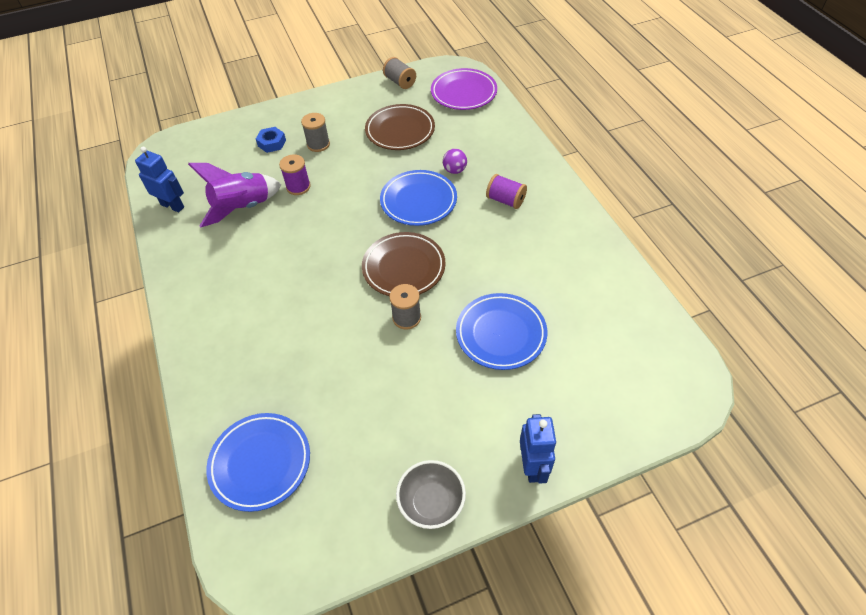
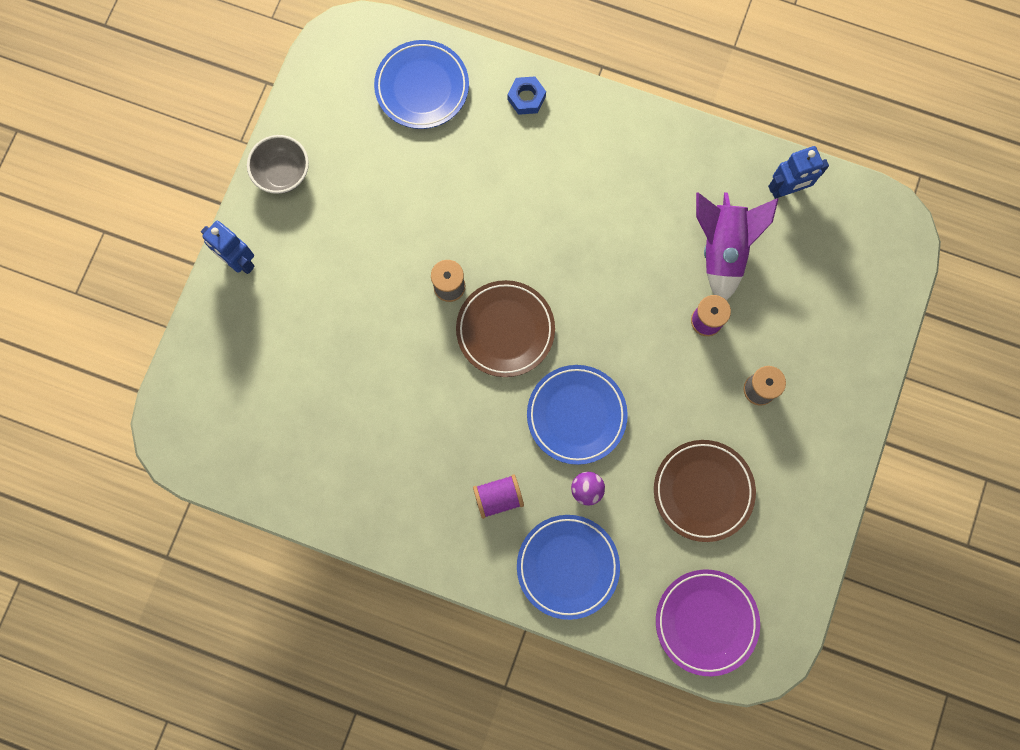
camera: 130 degrees right, 25 degrees up
(272, 143) = (806, 345): blue nut -> blue nut (526, 98)
(400, 82) = (796, 569): grey spool -> none
(501, 334) = (361, 344): blue plate -> blue plate (567, 566)

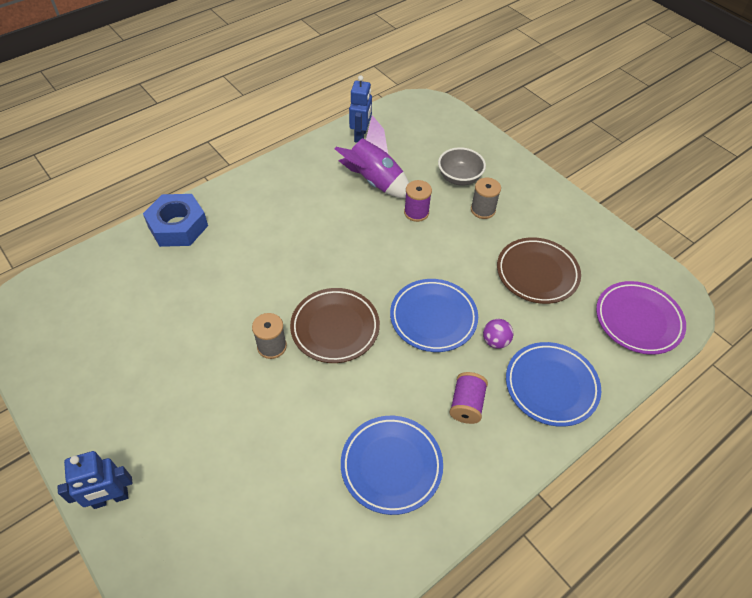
camera: 60 degrees left, 25 degrees down
(283, 173) = (72, 416): grey bowl -> grey bowl (459, 178)
(422, 87) = (106, 281): blue plate -> blue plate (391, 466)
(526, 98) = (178, 226): blue nut -> blue nut, size x1.84

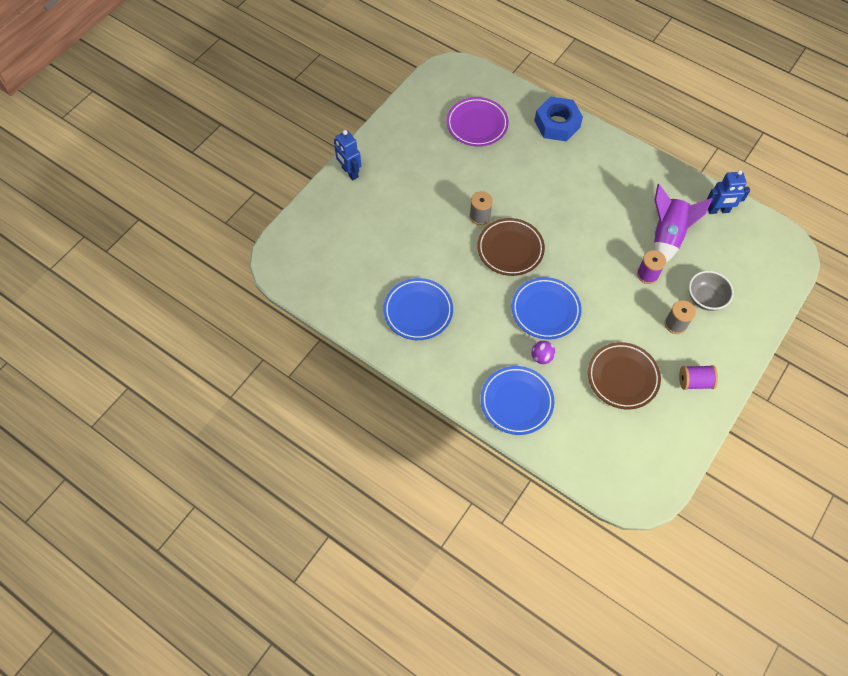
camera: 75 degrees right, 10 degrees up
(466, 405) = (479, 347): purple spool -> purple spool (694, 382)
(638, 320) = (606, 462): purple plate -> purple plate (477, 124)

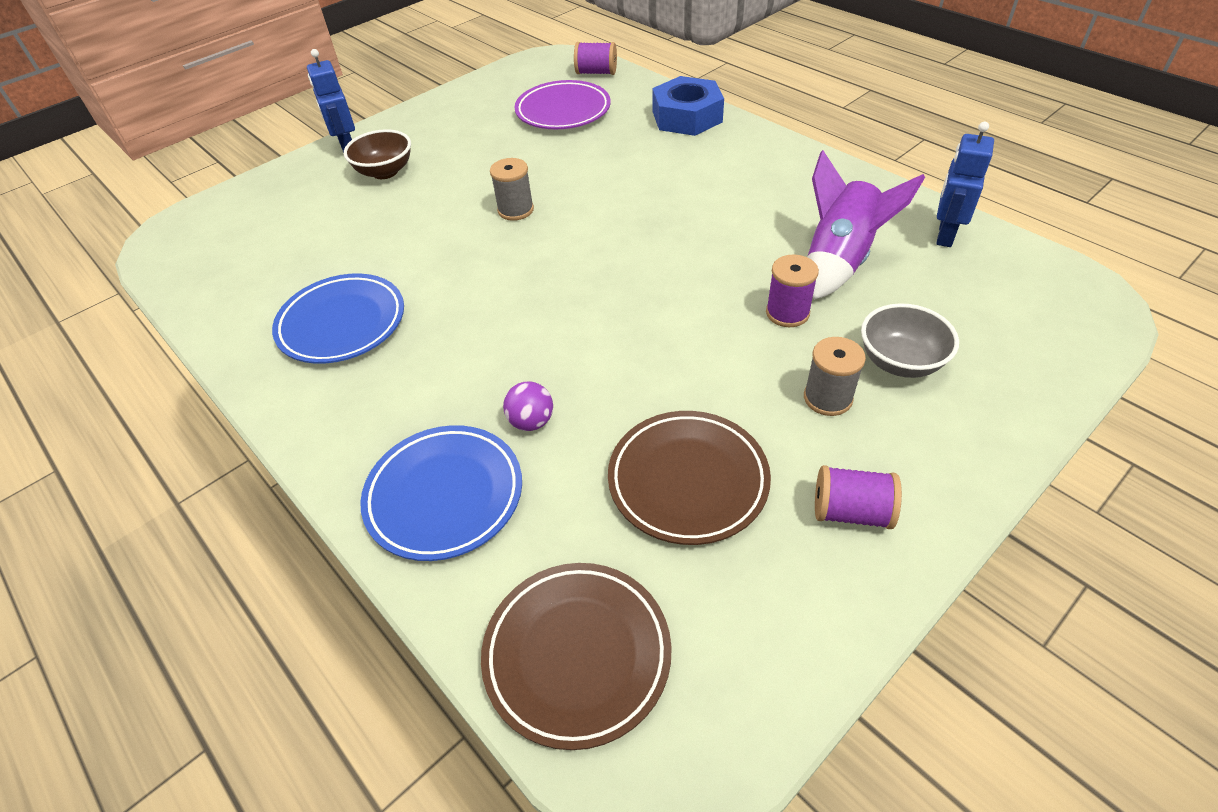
camera: 15 degrees right, 15 degrees down
(385, 192) = (385, 172): none -> brown bowl
(485, 83) = (596, 73): none -> purple spool
(510, 249) = (546, 255): brown plate -> brown plate (577, 655)
(545, 310) = (571, 347): blue plate -> none
(718, 210) = (945, 235): blue robot -> blue robot turned 105 degrees clockwise

